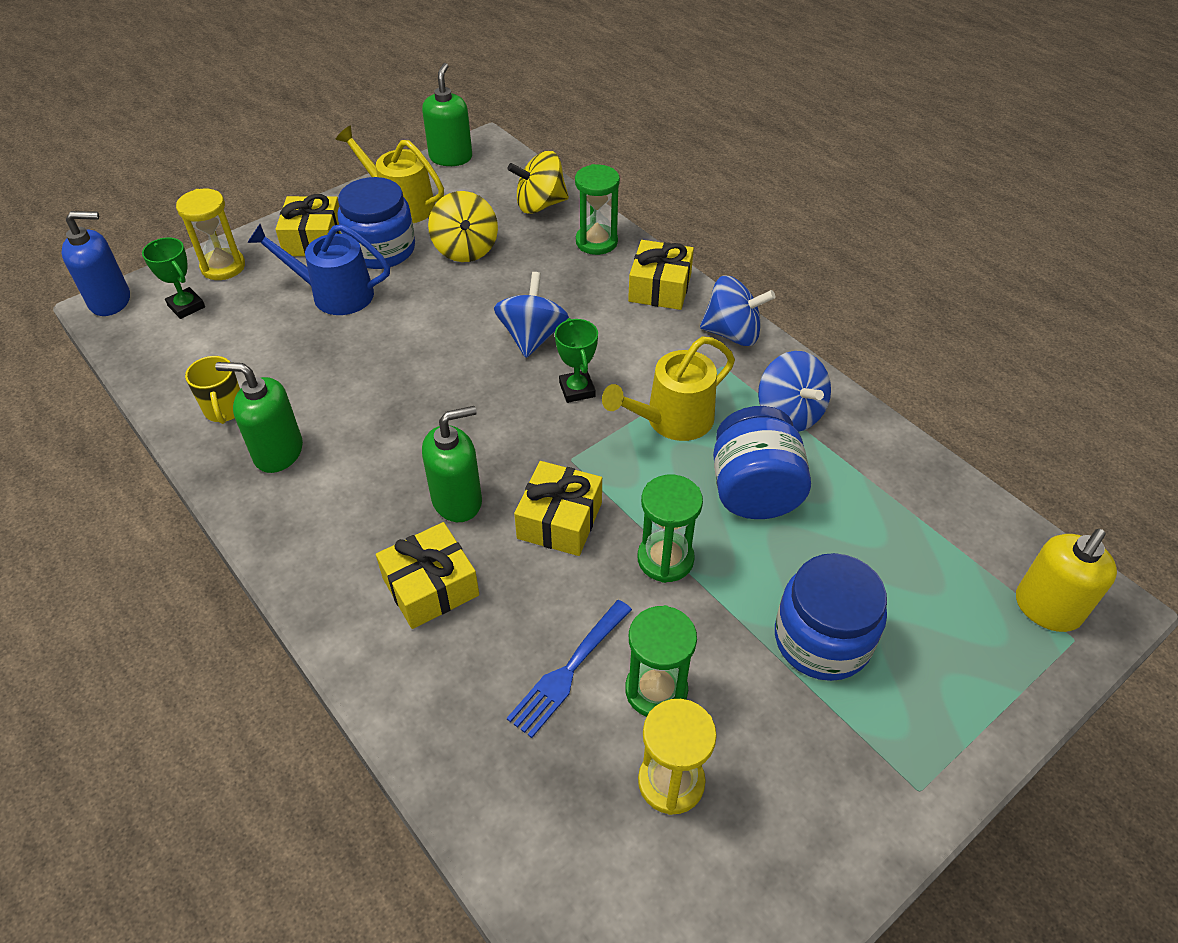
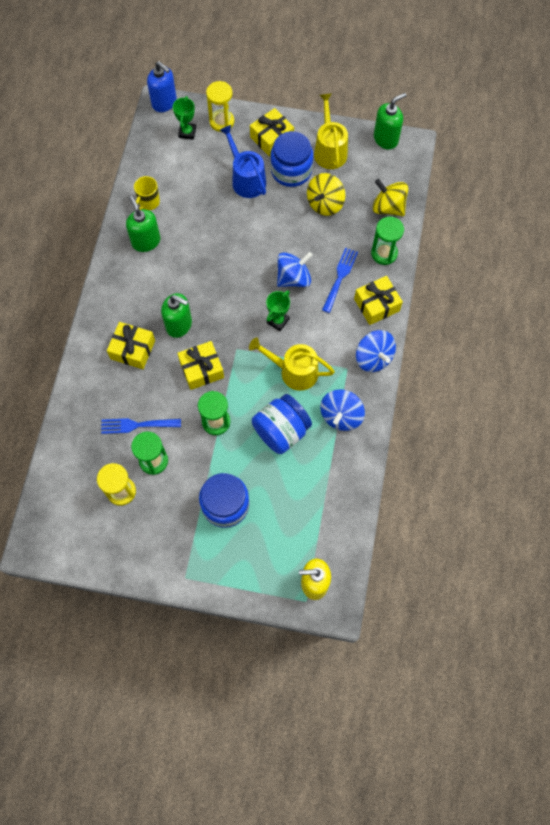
camera: 50 degrees right, 20 degrees up
(583, 296) = (340, 277): none -> blue fork

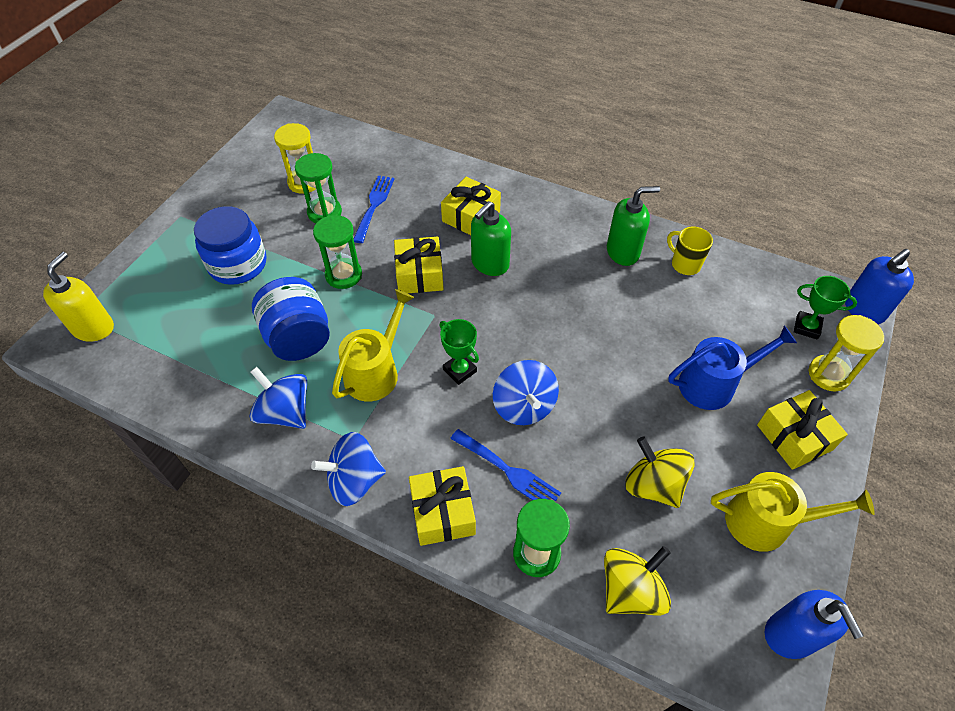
camera: 105 degrees right, 15 degrees down
(291, 170) = (726, 450): blue jar -> none
(386, 139) = (791, 635): green soap dispenser -> blue soap dispenser

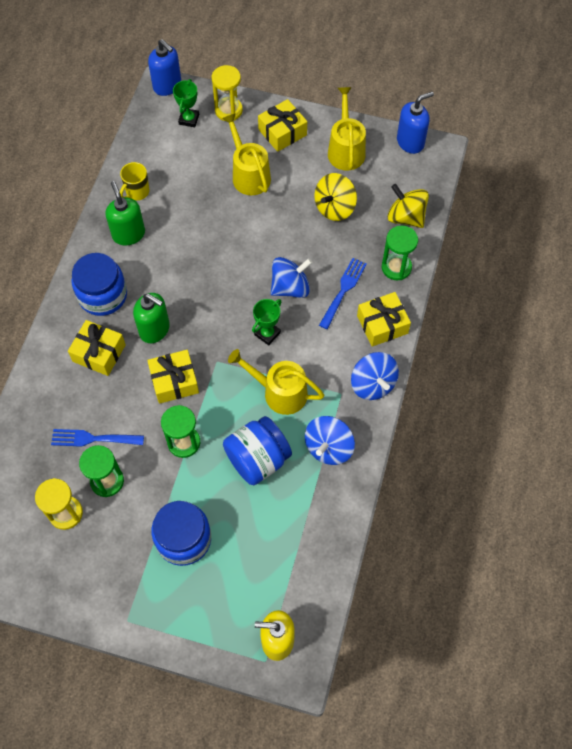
camera: 100 degrees left, 10 degrees up
(542, 224) = (102, 295): none -> blue jar
(713, 384) = (249, 175): blue watering can -> yellow watering can

